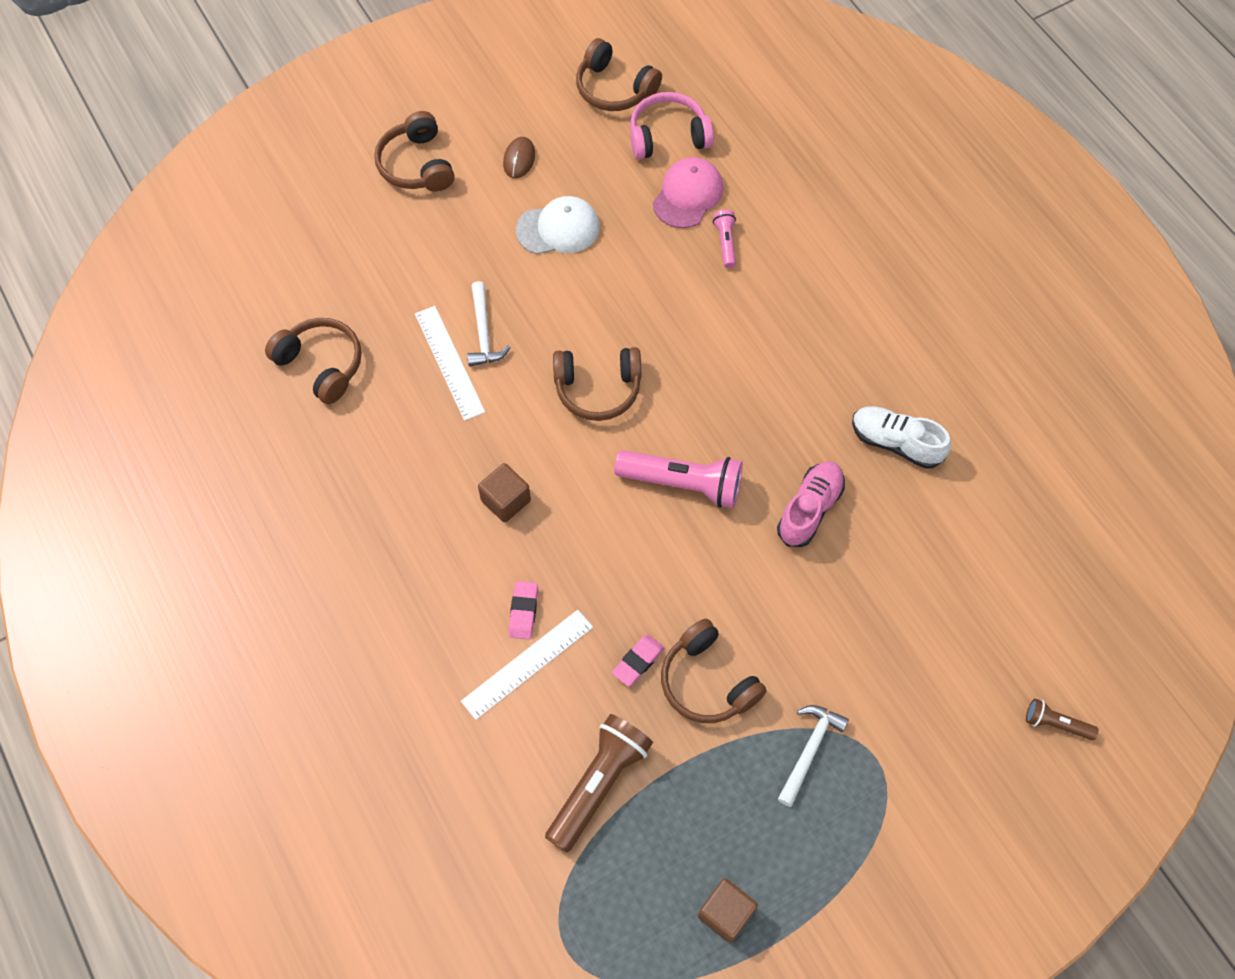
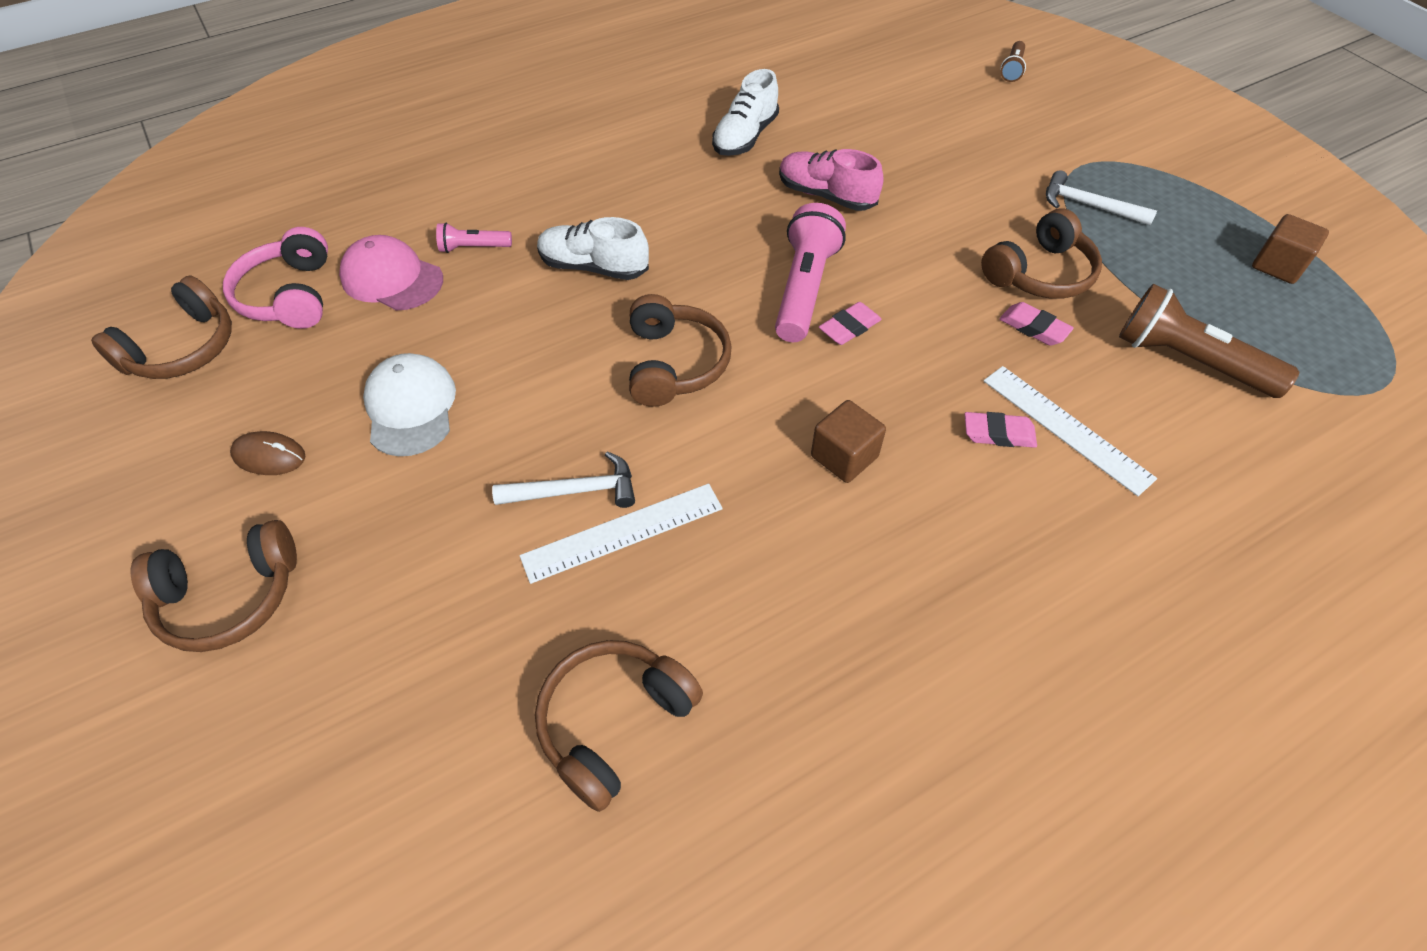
camera: 90 degrees left, 10 degrees down
(637, 515) = (849, 327): none -> pink eraser
(705, 328) = (593, 267): none -> white shoe

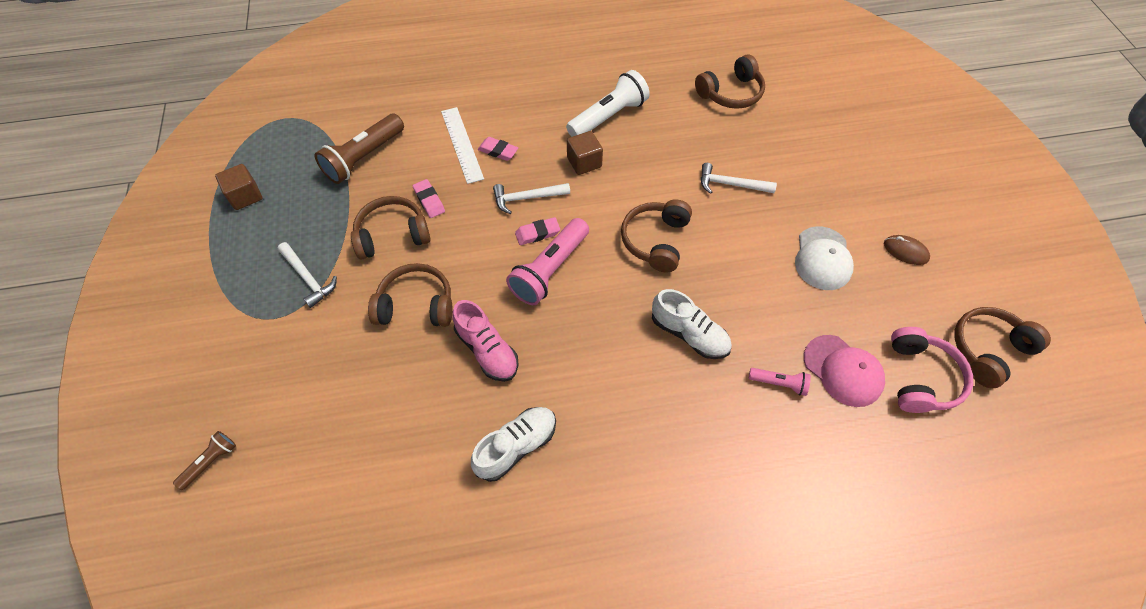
camera: 160 degrees left, 5 degrees up
(229, 597) = (908, 182): brown headphones -> brown headphones (416, 305)
(623, 532) = (710, 159): white ruler -> none
(851, 567) = (608, 117): none -> white flashlight
(898, 371) = (526, 198): none -> white hammer
(1189, 361) = (364, 158): brown flashlight -> brown flashlight turned 75 degrees clockwise

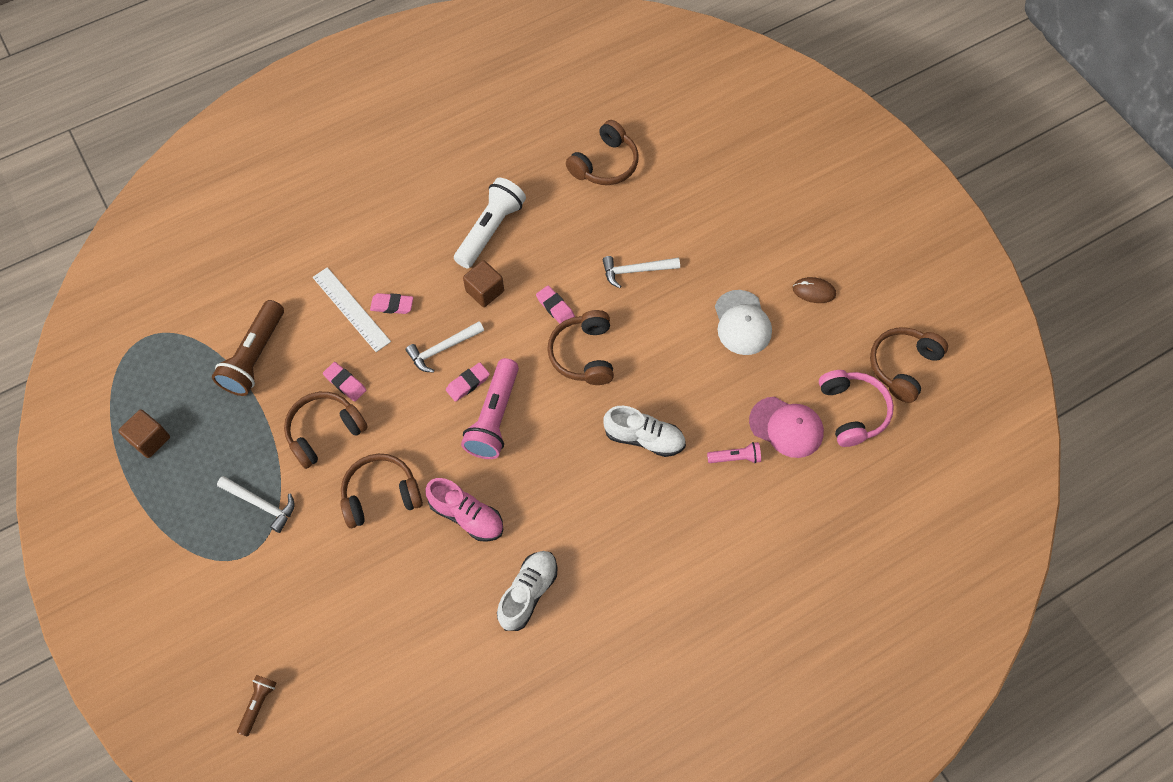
camera: 20 degrees left, 5 degrees up
(643, 193) = (555, 307): none -> pink eraser

